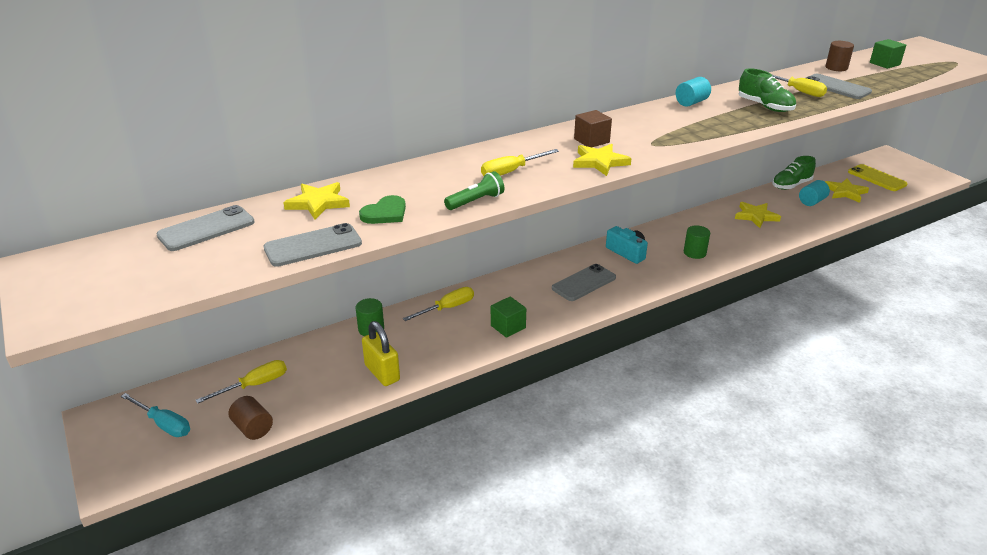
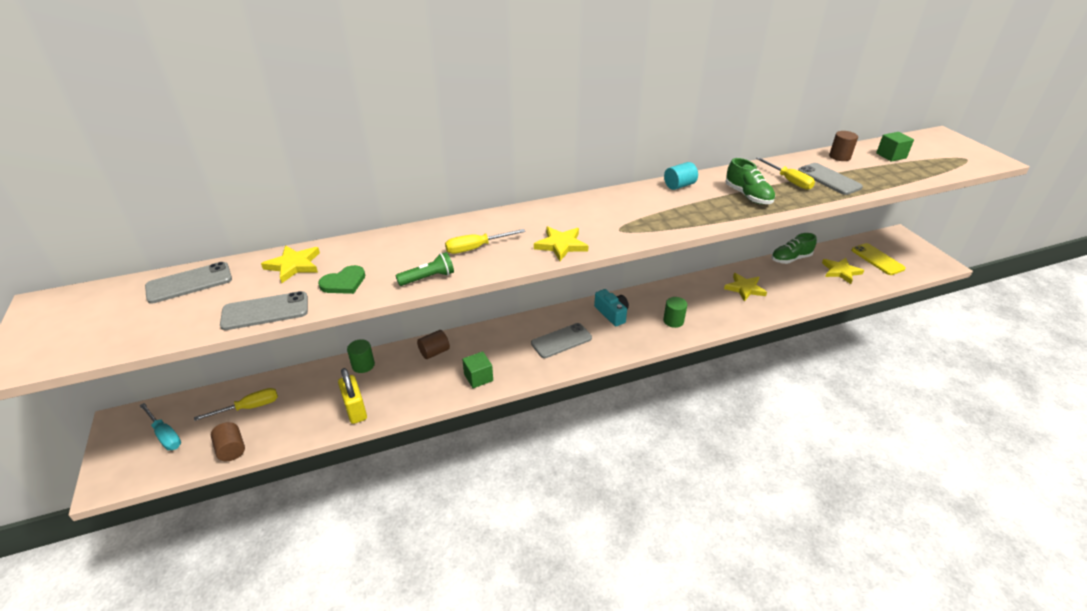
camera: 10 degrees right, 5 degrees up
(447, 308) = (434, 352): yellow screwdriver -> brown cylinder
(591, 141) = (565, 220): brown cube -> none
(811, 201) = (804, 278): turquoise cylinder -> none

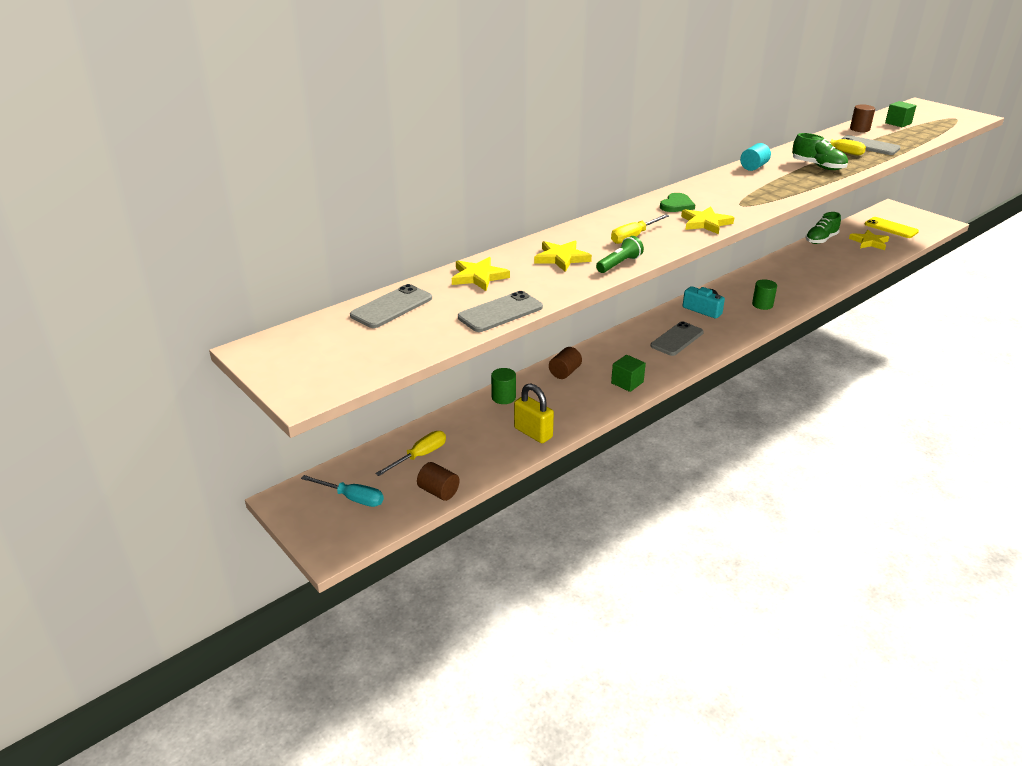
camera: 20 degrees left, 5 degrees down
(344, 282) = (546, 280): green heart -> green heart (676, 205)
(745, 288) = (801, 269): yellow star -> yellow star (561, 258)

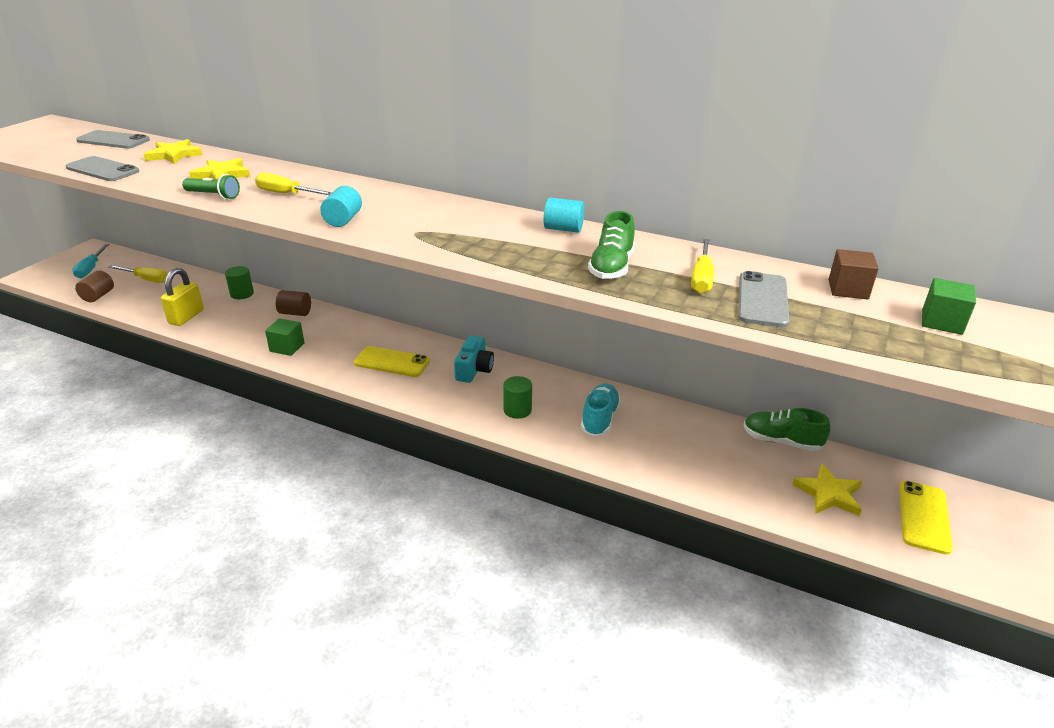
camera: 65 degrees right, 0 degrees up
(676, 205) = (390, 202): green heart -> none
(677, 339) = (392, 362): grey phone -> yellow phone
(705, 223) = (343, 220): yellow star -> turquoise cylinder
(782, 281) = (599, 419): none -> turquoise shoe
(859, 129) = (848, 289): brown cylinder -> brown cube

